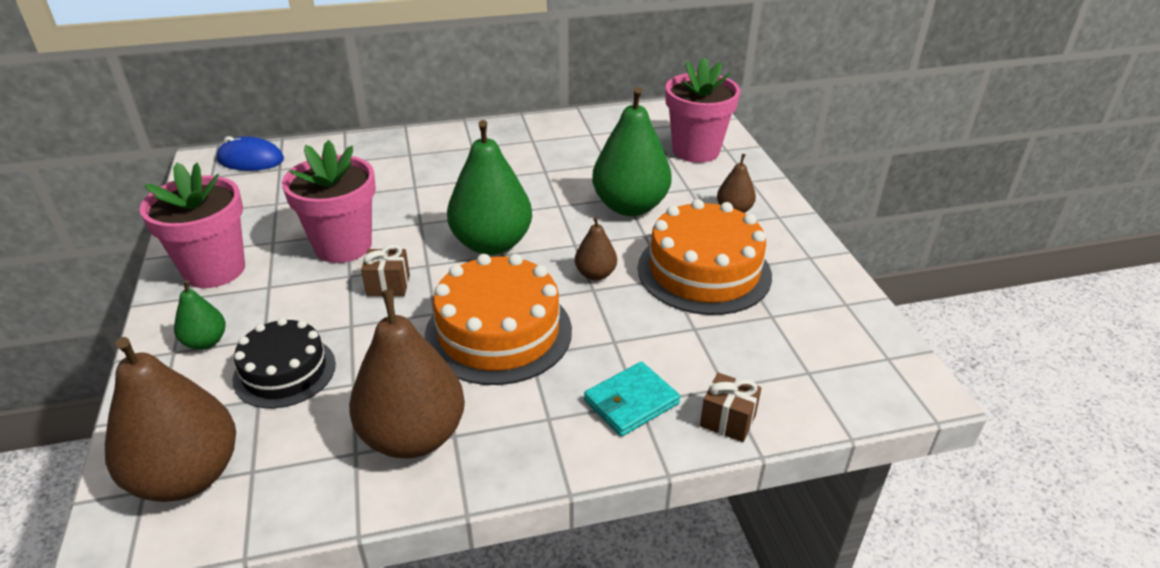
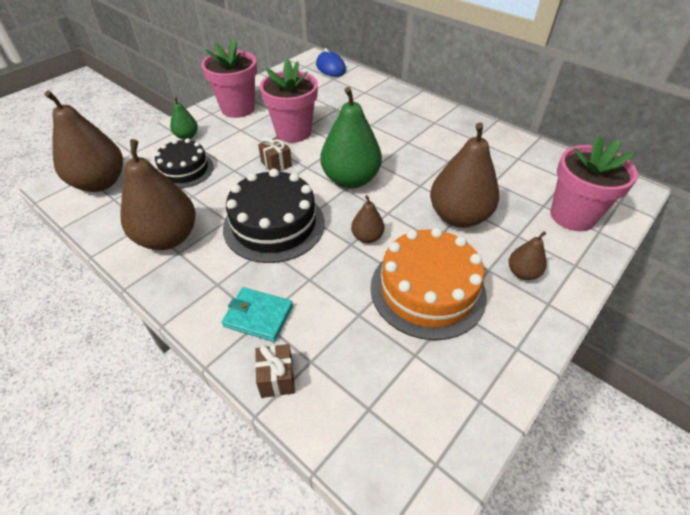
camera: 55 degrees right, 10 degrees up
(498, 332) = (274, 224): orange cake -> black cake
(630, 206) = (458, 217): green pear -> brown pear

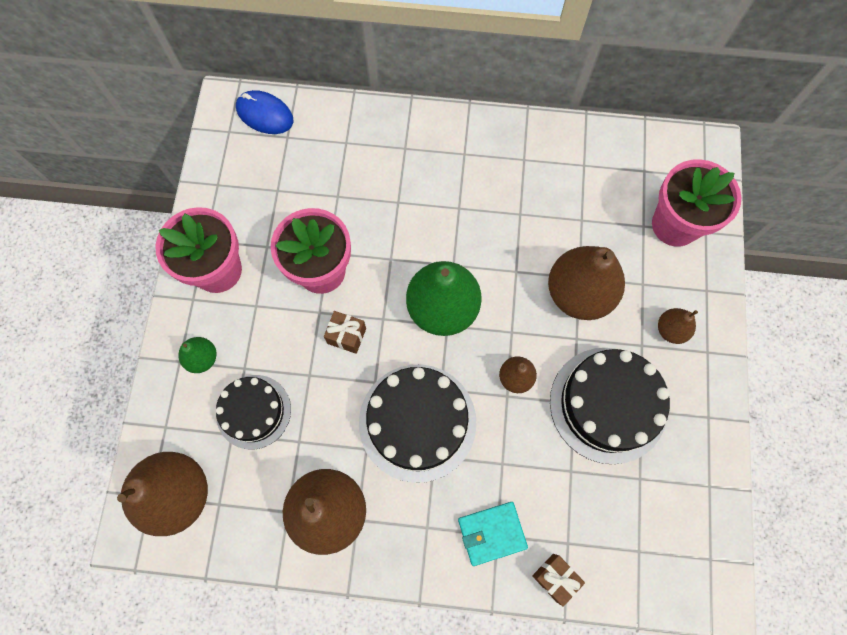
camera: 35 degrees left, 25 degrees up
(427, 290) = (608, 404): orange cake -> black cake

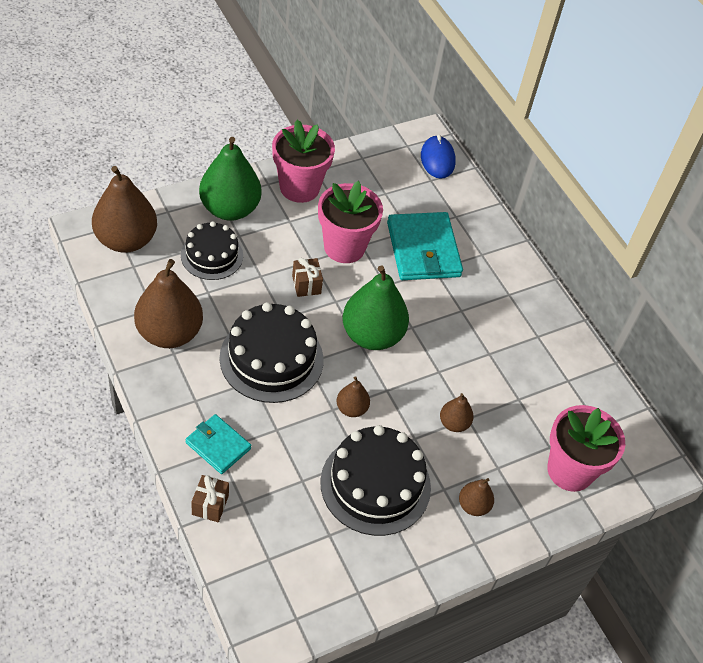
camera: 50 degrees right, 20 degrees down
(202, 358) = (230, 209): green pear -> green pear, size x2.06
(368, 198) = (423, 249): none -> turquoise wallet
(578, 293) = (454, 423): brown pear -> brown pear, size x0.49

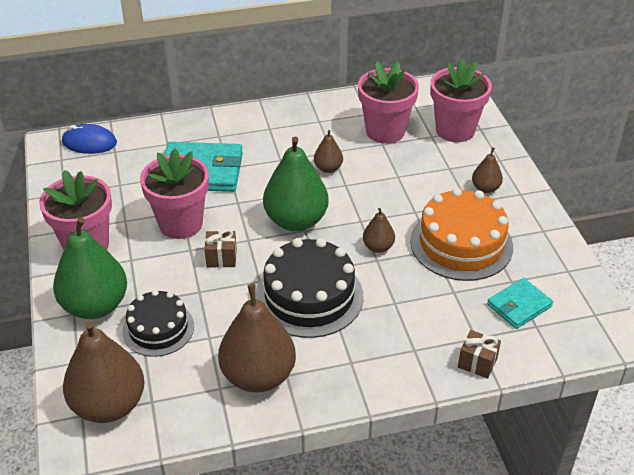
camera: 70 degrees left, 10 degrees down
(218, 445) = (409, 349): turquoise wallet -> turquoise wallet (519, 305)
(375, 484) = (461, 244): black cake -> orange cake
(454, 423) = (402, 185): brown pear -> brown pear (328, 168)
(542, 400) = (385, 131): none -> pink flower pot

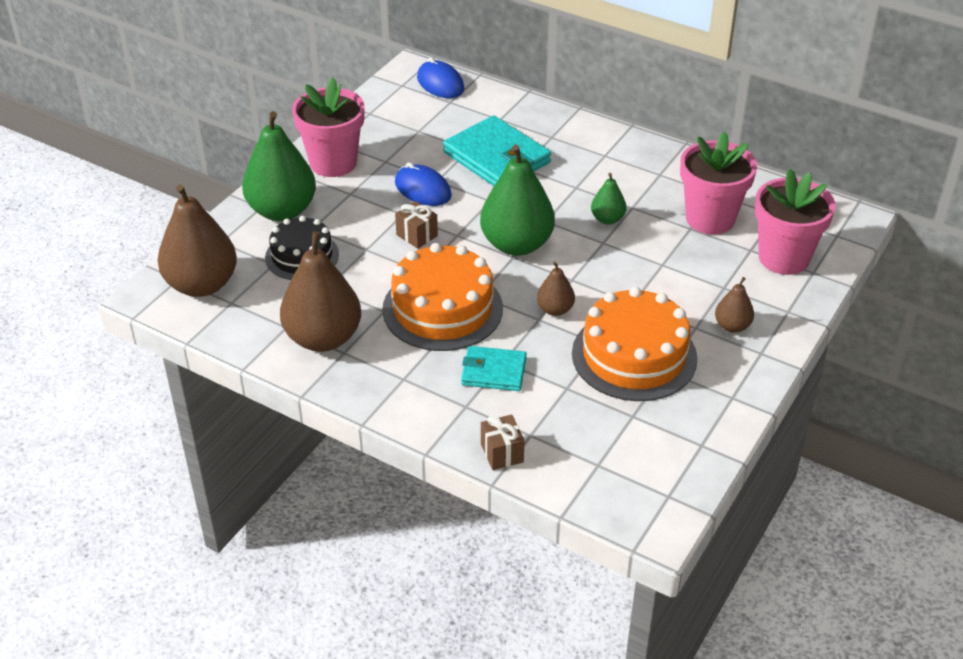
camera: 45 degrees right, 0 degrees up
(180, 224) = (423, 189): pink flower pot -> blue mouse
(309, 296) = (442, 308): black cake -> orange cake
(328, 168) = (607, 219): brown pear -> green pear
(519, 305) = (608, 438): turquoise wallet -> turquoise wallet (494, 371)

